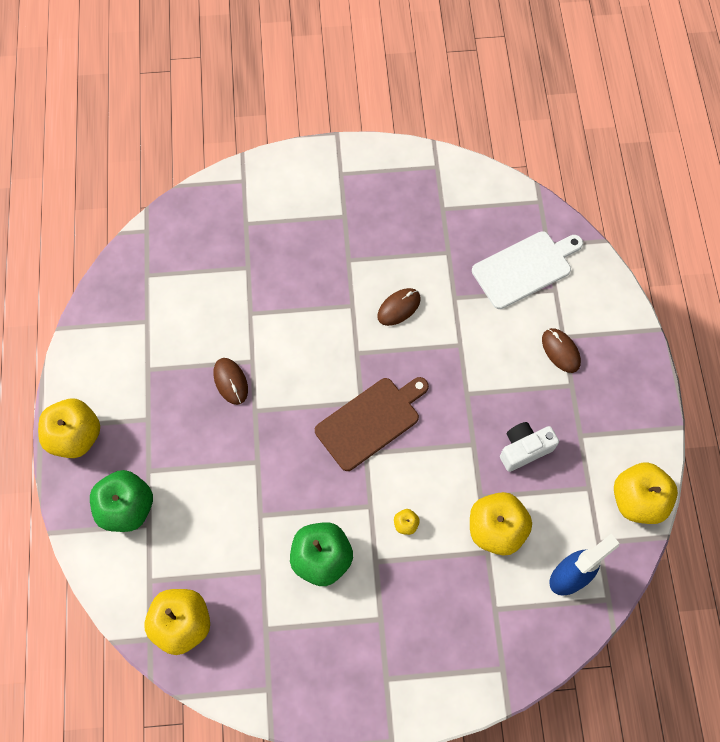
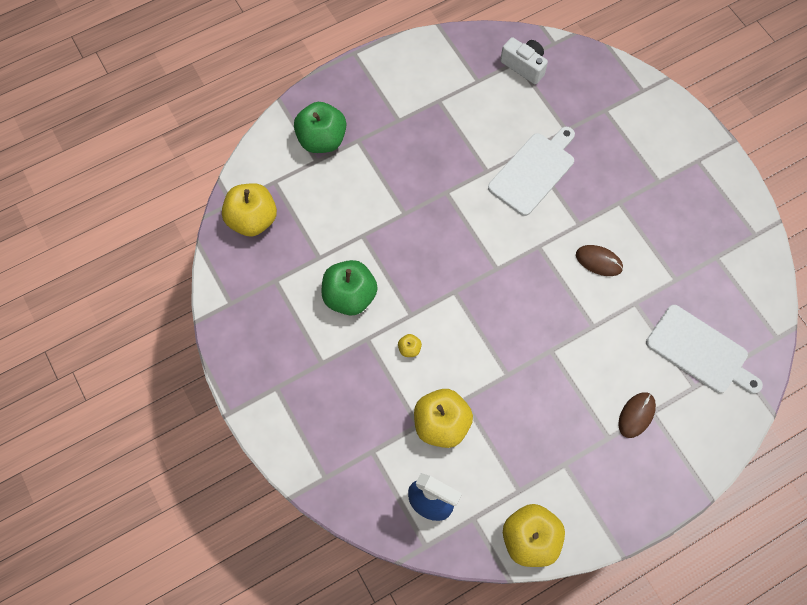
camera: 65 degrees right, 0 degrees up
(75, 436) = (359, 78): yellow apple -> none
(230, 381) = (460, 163): brown mouse -> none
(276, 318) = (533, 171): none -> white cutting board
(371, 421) = (483, 283): brown cutting board -> none
(524, 449) = (525, 419): white camera -> white camera (524, 66)

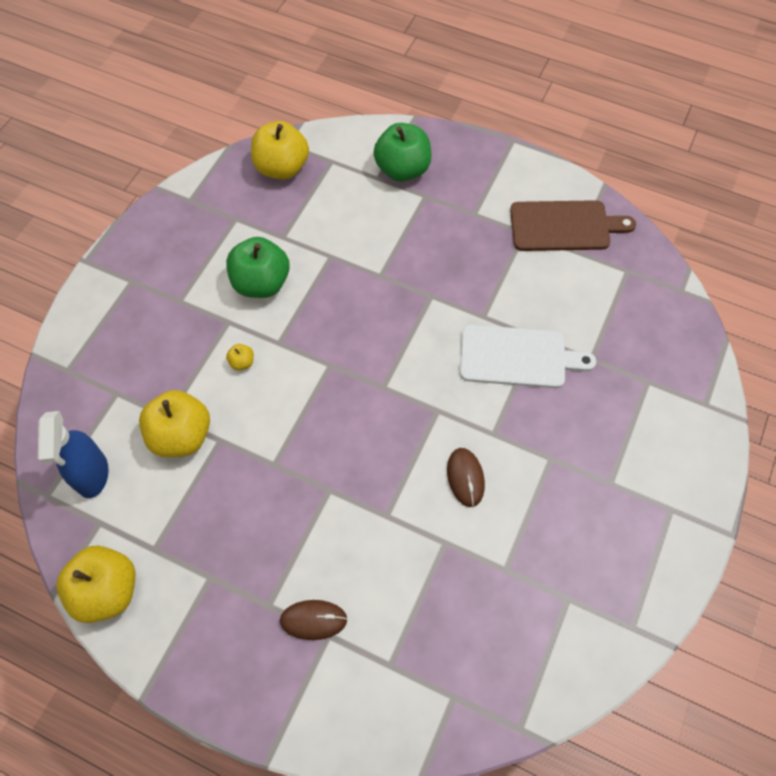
camera: 55 degrees right, 5 degrees down
(453, 73) = (564, 226): none -> brown cutting board
(524, 66) = (629, 280): white camera -> none
(700, 351) = (437, 647): white cutting board -> none

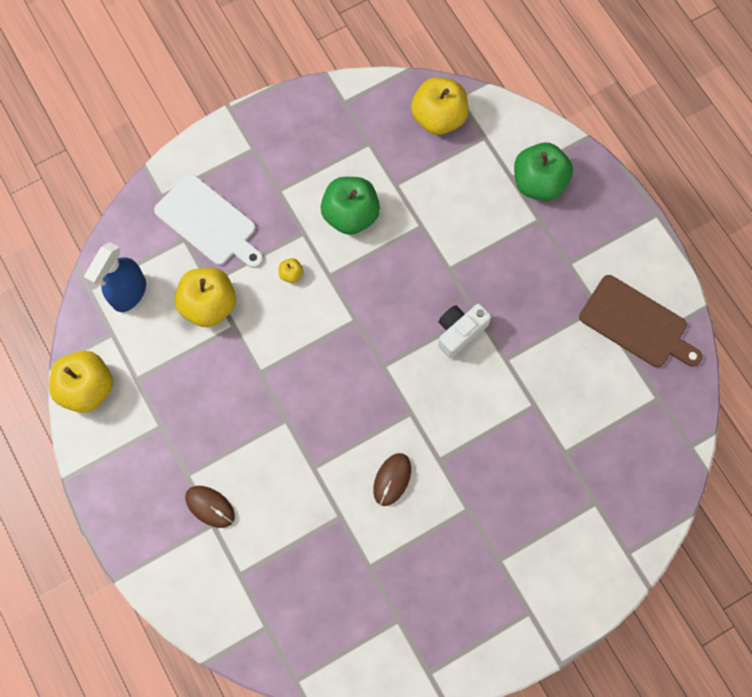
camera: 35 degrees right, 10 degrees up
(428, 319) = (459, 332): none -> white camera
(518, 357) = (506, 412): white cutting board -> white cutting board (208, 222)

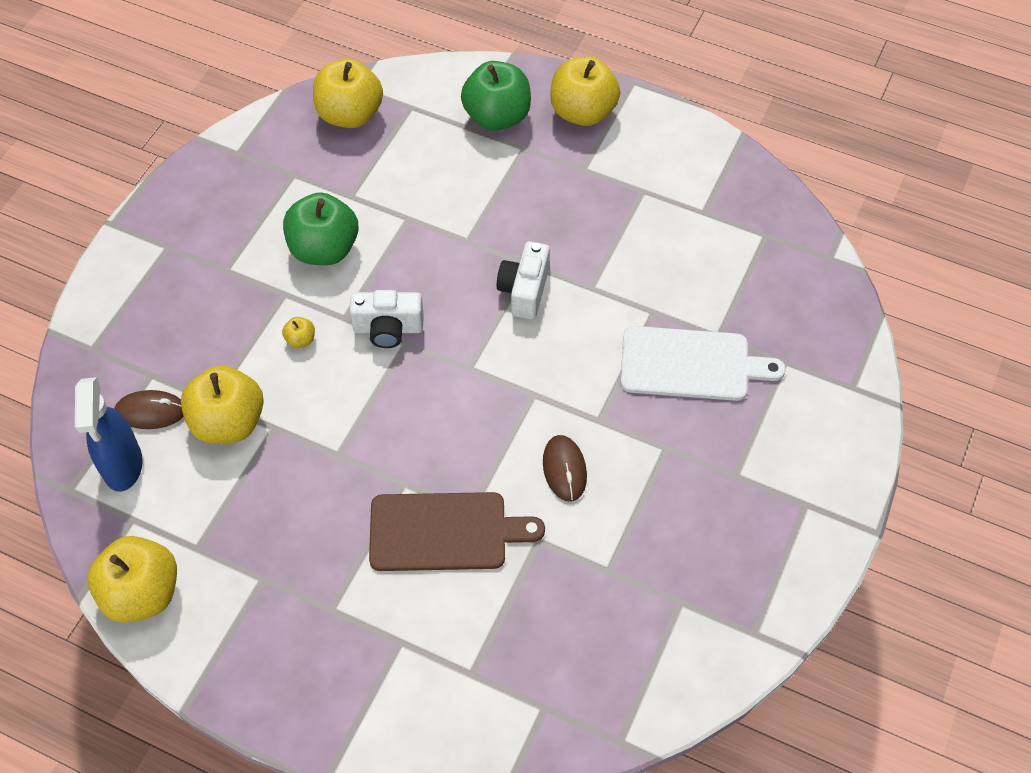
camera: 35 degrees left, 15 degrees down
(208, 222) = (167, 343): white cutting board -> white cutting board (691, 364)
(210, 506) = (383, 625): brown mouse -> brown mouse (151, 411)
(351, 302) = (388, 329): none -> white camera
(602, 216) = (582, 112): none -> yellow apple
(636, 324) = (692, 183): brown cutting board -> brown cutting board (445, 532)

